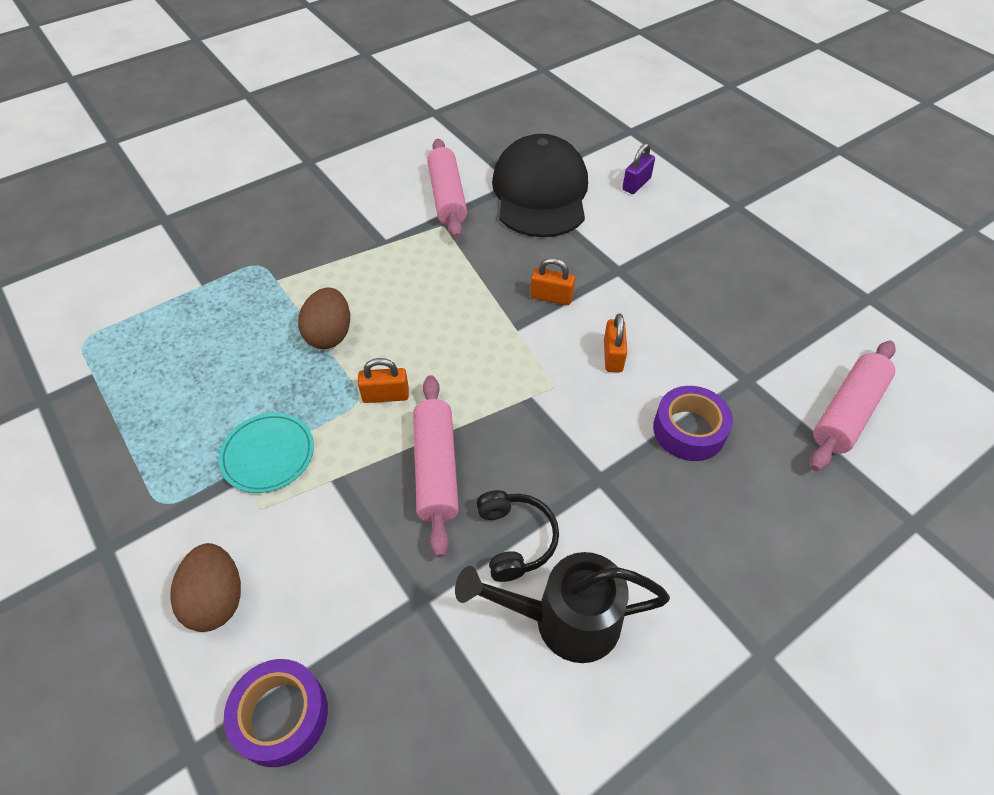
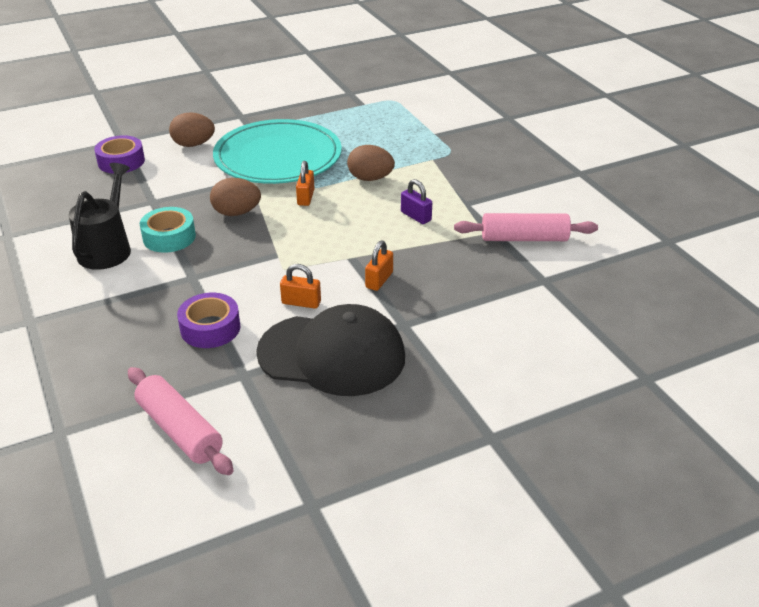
camera: 100 degrees right, 15 degrees down
(268, 454) = (278, 157): turquoise plate -> turquoise plate, size x2.21
(436, 469) = (236, 213): pink rolling pin -> brown egg
(515, 539) = (169, 237): black headphones -> turquoise tape
(540, 193) = (527, 293): black cap -> black cap (332, 355)
(636, 184) = (538, 362): purple padlock -> purple padlock (416, 216)

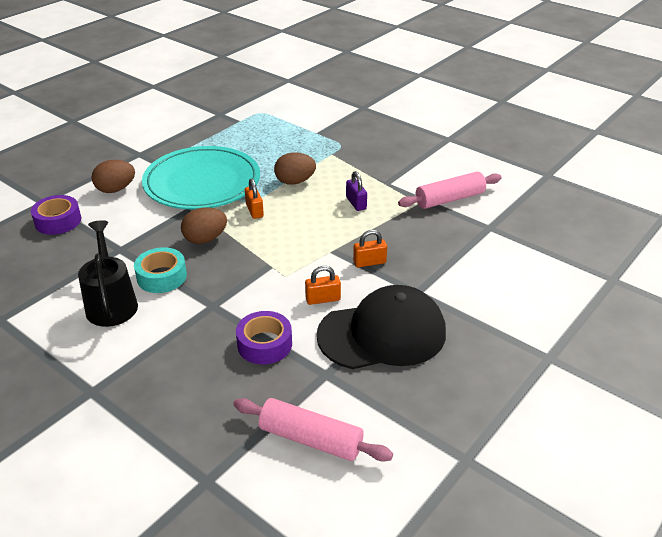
camera: 25 degrees left, 0 degrees up
(379, 280) = (369, 262): orange padlock -> orange padlock turned 75 degrees clockwise
(416, 216) = (356, 203): purple padlock -> purple padlock turned 45 degrees clockwise

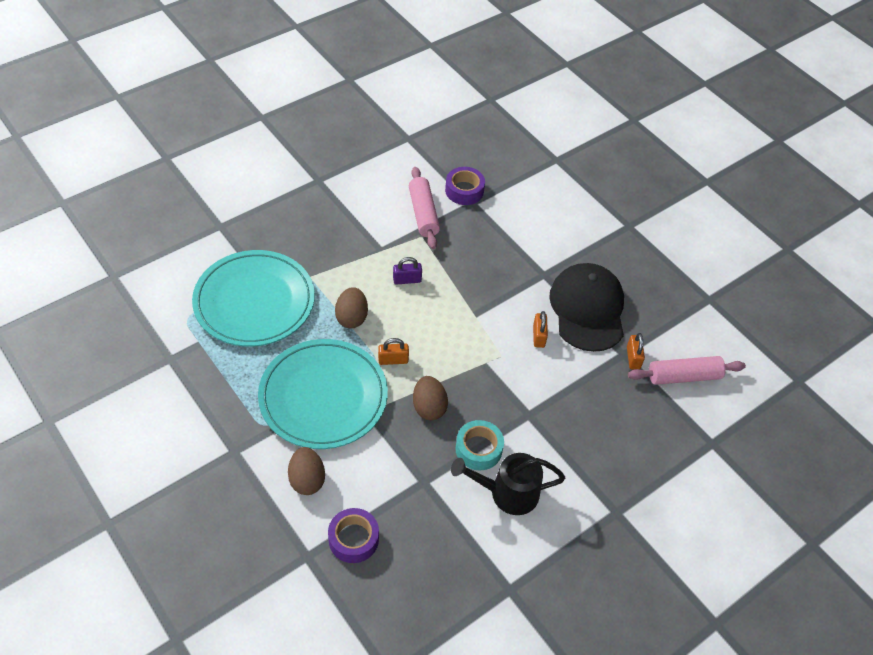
camera: 80 degrees left, 15 degrees up
(264, 344) = (584, 386): purple tape -> purple tape (464, 190)
(291, 135) = (254, 301): none -> turquoise plate
(310, 439) = (684, 376): pink rolling pin -> pink rolling pin turned 45 degrees clockwise
(369, 262) = (498, 293): orange padlock -> orange padlock (633, 358)

